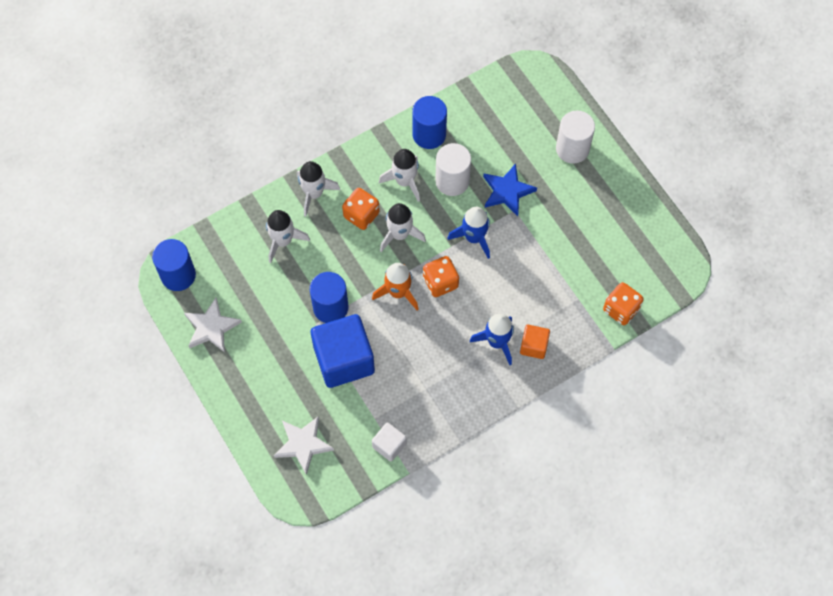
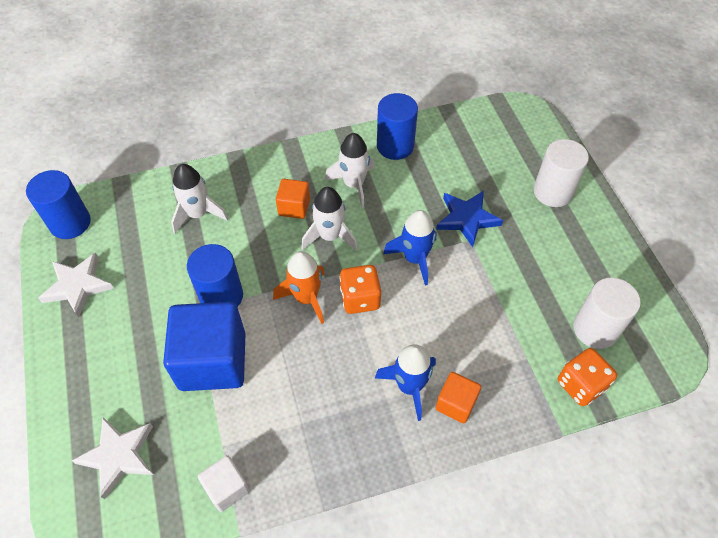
camera: 15 degrees right, 10 degrees down
(314, 193) = (251, 175): white rocket -> none
(361, 215) = (294, 207): orange dice -> orange cube
(452, 181) = (407, 195): white cylinder -> white cylinder (595, 329)

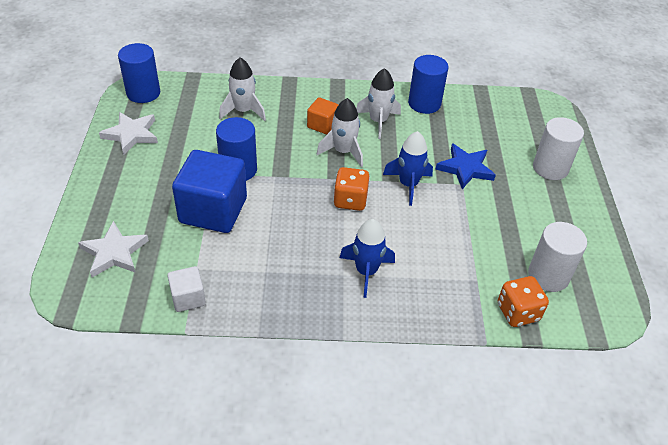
camera: 15 degrees right, 10 degrees down
(306, 298) = (306, 188): orange rocket -> none
(456, 403) = (401, 294): orange cube -> none

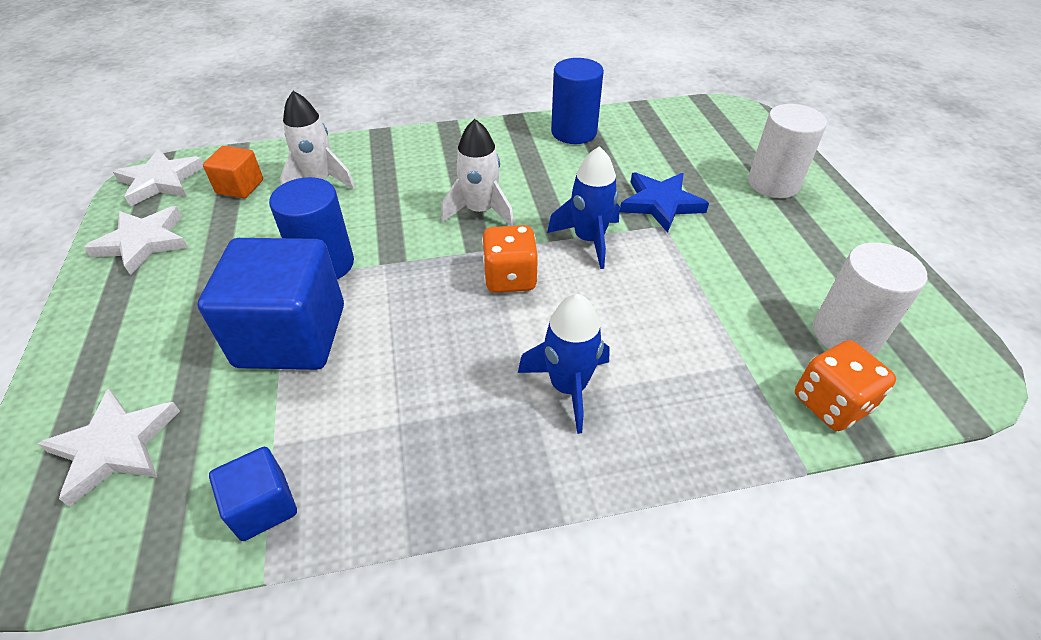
camera: 10 degrees left, 0 degrees up
(143, 93) = (161, 181): blue cylinder -> white star
(188, 298) = (263, 506): white cube -> blue cube
(322, 125) = (440, 181): orange cube -> orange cube (240, 187)
(378, 121) = (518, 164): white rocket -> none

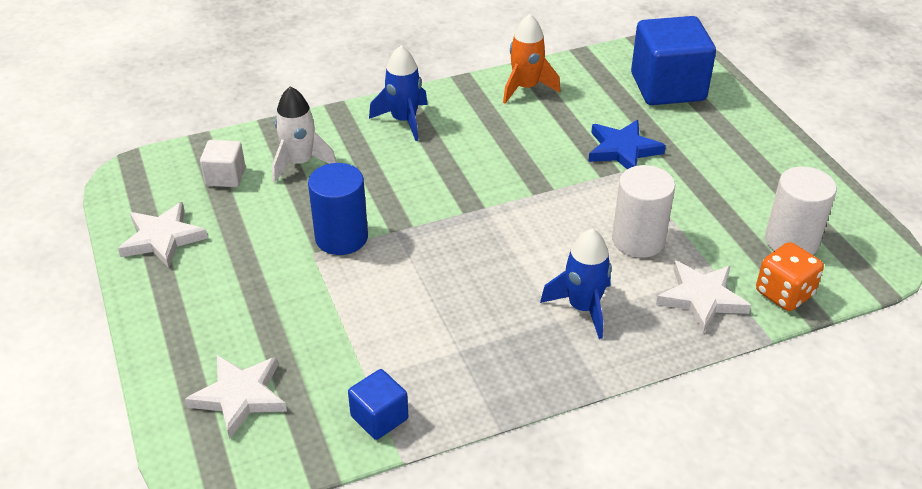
camera: 10 degrees left, 5 degrees down
(161, 181) = (144, 179): white star -> white star (701, 298)
(240, 187) = (225, 177): orange cube -> white cube
(291, 336) = (341, 299): blue cube -> blue cube (667, 87)
(480, 211) = (463, 174): white rocket -> none
(510, 278) = (509, 230): orange dice -> none
(574, 132) = (526, 88): blue cylinder -> orange rocket
(589, 240) = (568, 189): blue rocket -> blue rocket (404, 120)
(773, 183) = (718, 120): white cylinder -> white cylinder (638, 240)

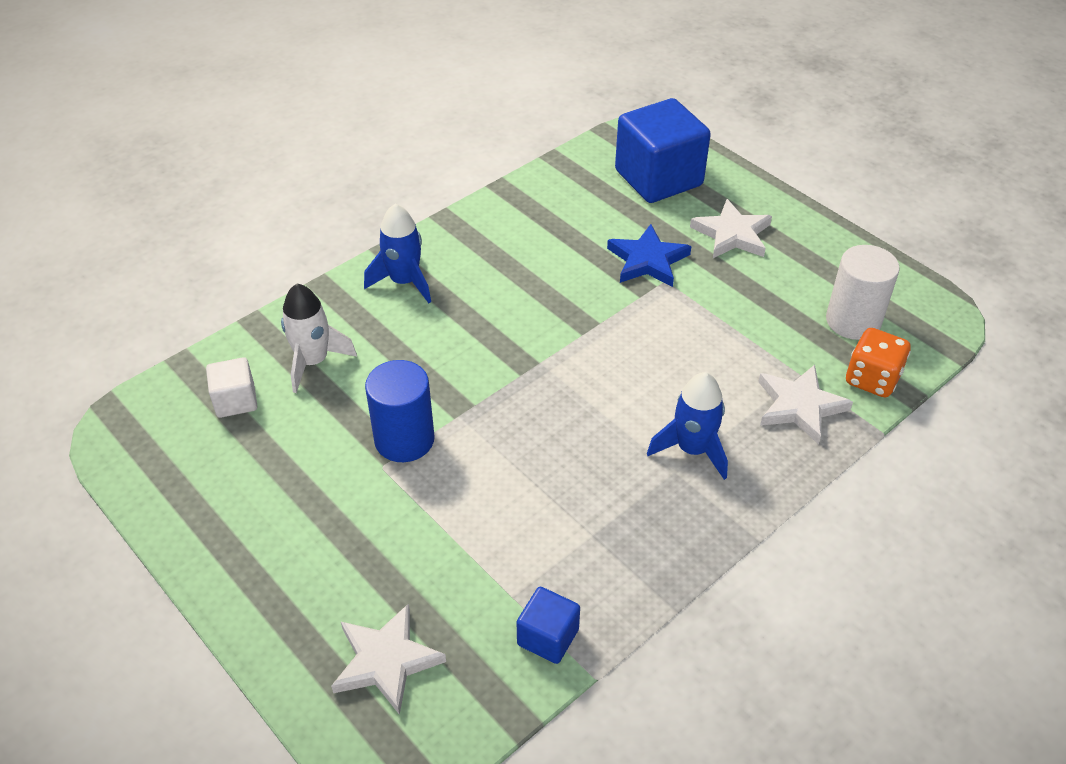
camera: 20 degrees left, 5 degrees up
(163, 238) = (200, 497): white star -> white star (732, 234)
(526, 88) = (515, 212): orange rocket -> none
(638, 240) = (710, 358): white cylinder -> none

